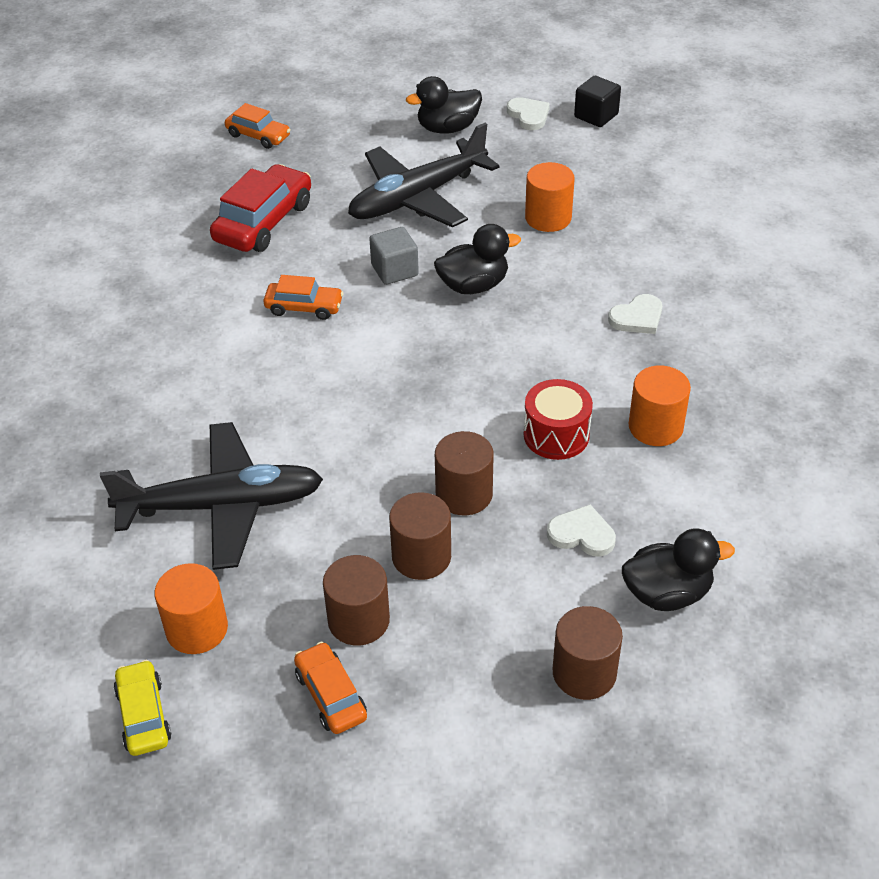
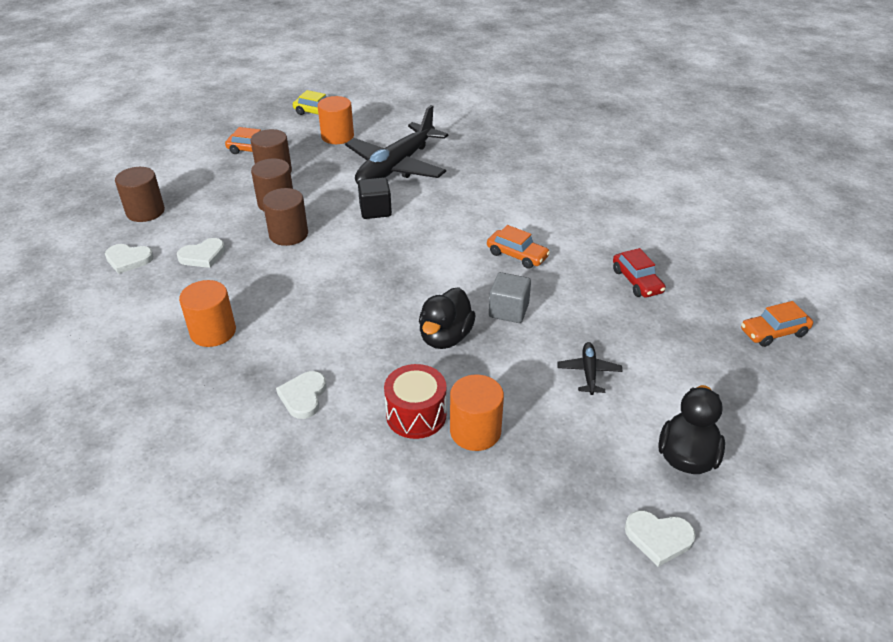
camera: 130 degrees right, 5 degrees down
(264, 222) = (637, 281): red car -> red car, size x0.59
(304, 307) = (517, 255): orange car -> orange car turned 105 degrees counterclockwise
(418, 197) = (588, 372): black plane -> black plane, size x0.41
(556, 435) = (272, 289): red drum -> red drum (416, 415)
(596, 116) = (607, 601): black cube -> black cube (375, 210)
(667, 593) = (128, 259): black duck -> white heart

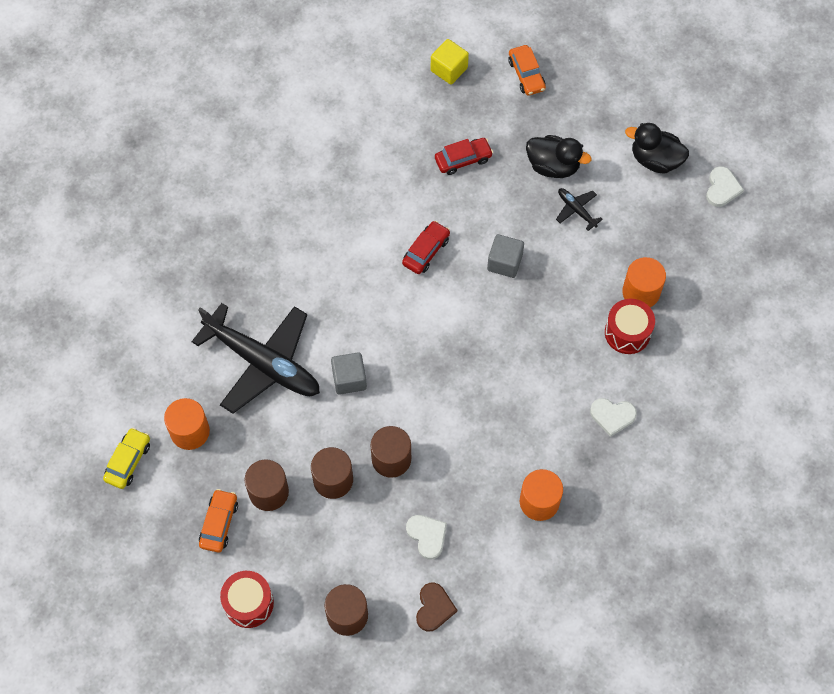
camera: 90 degrees left, 25 degrees up
(128, 259) = (434, 608): white heart -> brown heart
(179, 165) = (249, 603): none -> red drum
(375, 210) = (349, 379): black cube -> grey cube
(445, 337) = (540, 312): black duck -> black duck (553, 166)
(517, 255) = (426, 251): orange car -> red car
(588, 372) = (576, 210): black plane -> black plane turned 45 degrees clockwise
(753, 272) = (449, 69): none -> yellow cube

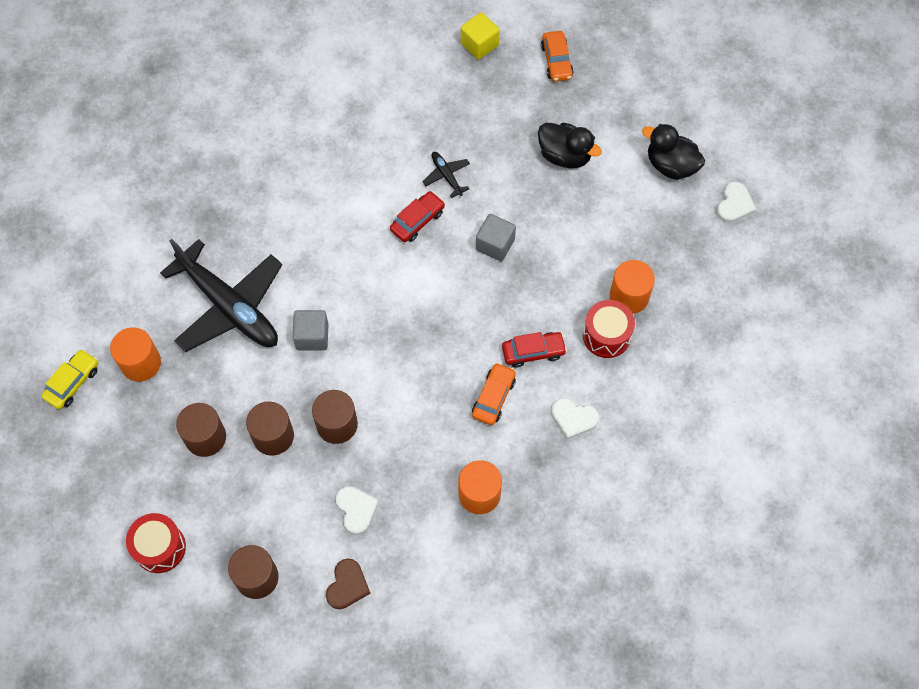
camera: 10 degrees right, 0 degrees up
(219, 523) = (148, 461): orange car -> orange car (493, 397)
(463, 159) = (475, 135): red car -> red car (533, 352)
(576, 210) = (579, 203): black plane -> black plane (446, 176)

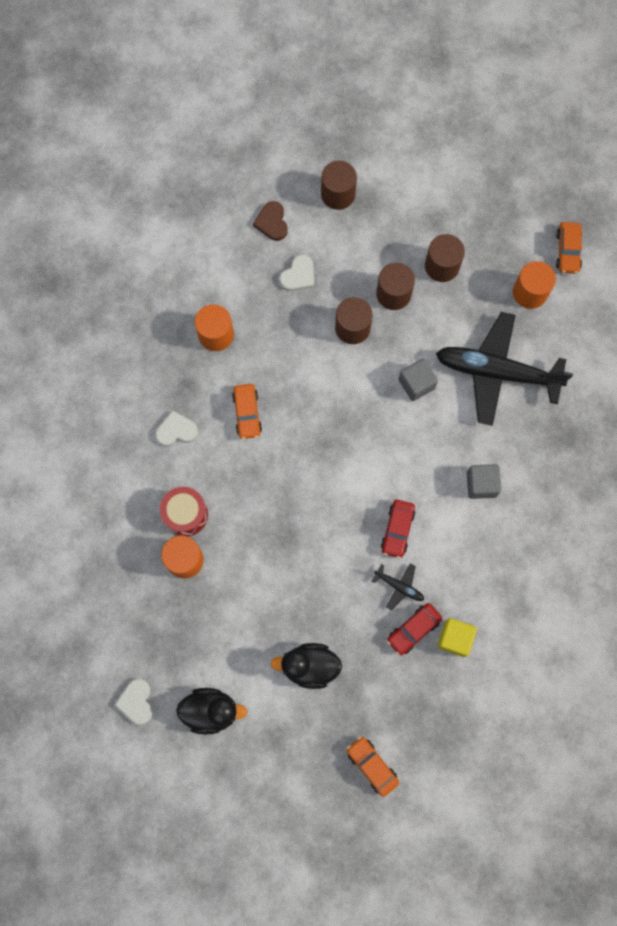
camera: 150 degrees right, 10 degrees up
(73, 382) = (567, 251): yellow car -> orange car
(160, 547) = (418, 177): red drum -> none
(356, 510) = (298, 275): white heart -> white heart turned 90 degrees counterclockwise
(479, 44) = (452, 742): yellow cube -> yellow cube (454, 638)
(495, 244) = (320, 544): grey cube -> grey cube (481, 484)
(533, 352) = (237, 467): red car -> red car (413, 629)

